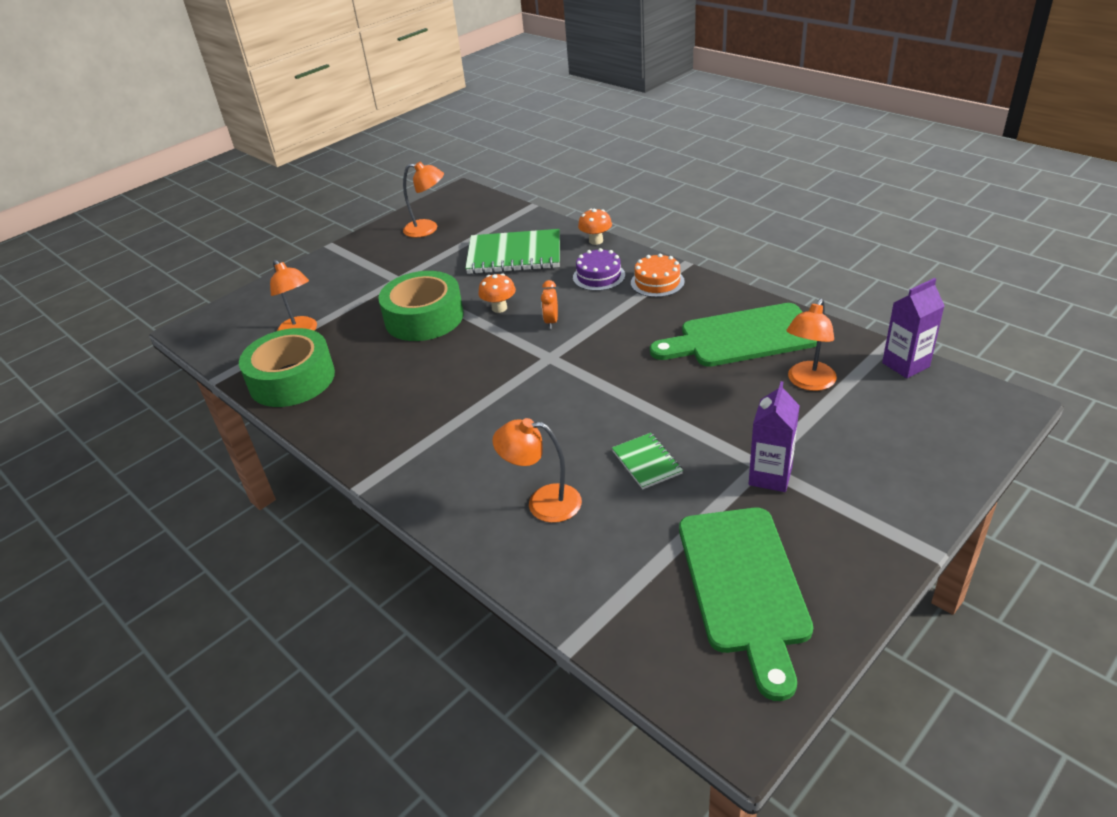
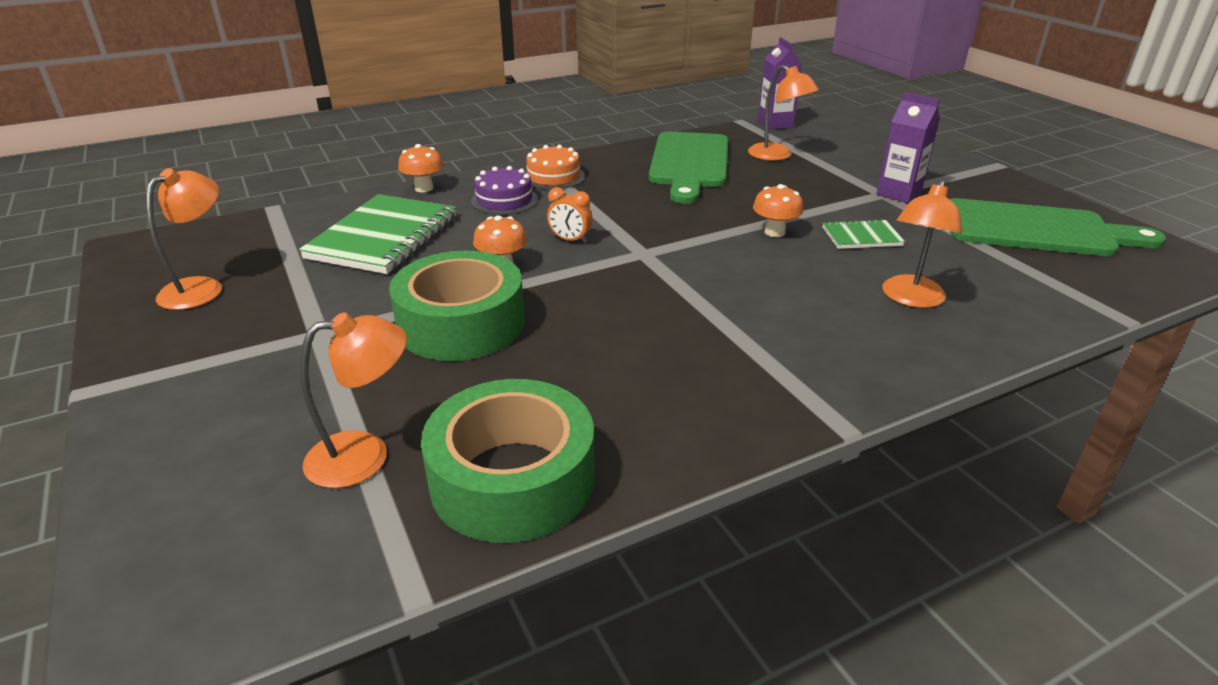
camera: 75 degrees left, 5 degrees down
(624, 412) = (774, 232): none -> orange mushroom

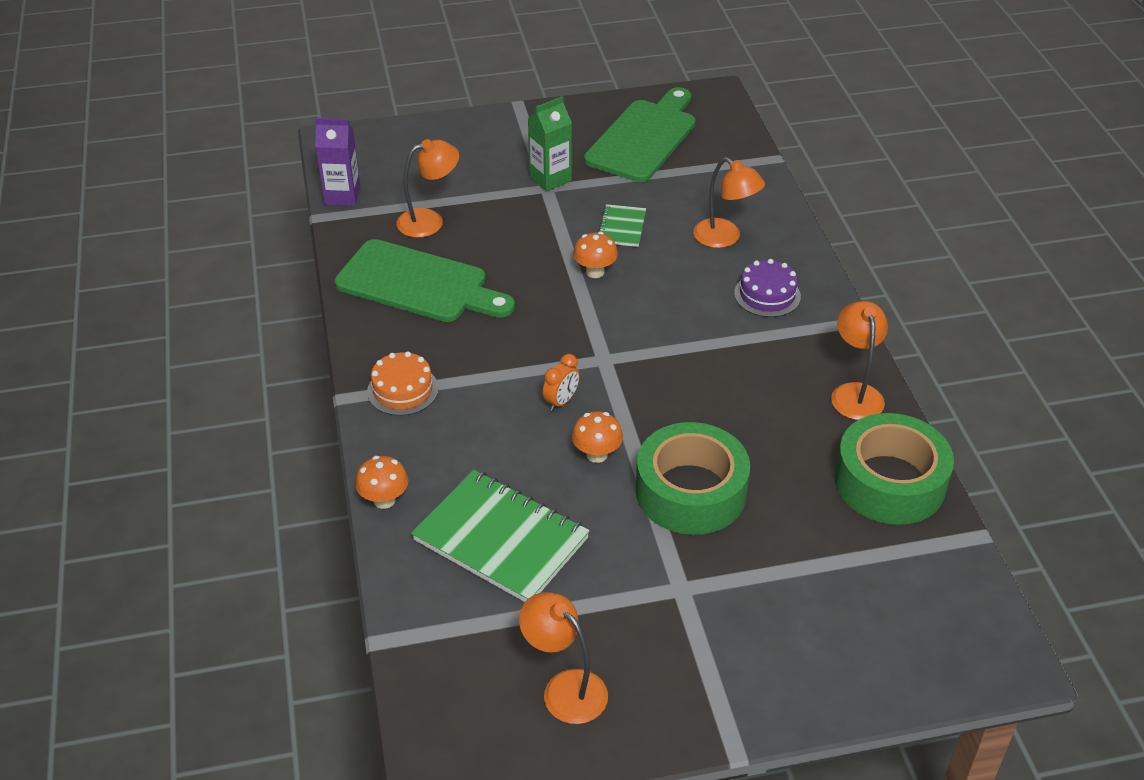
camera: 75 degrees left, 10 degrees up
(365, 456) = (854, 557): orange lamp -> orange lamp (855, 393)
(504, 200) = (448, 436): purple cake -> purple cake (767, 295)
(898, 193) = (550, 179): purple carton -> green carton

